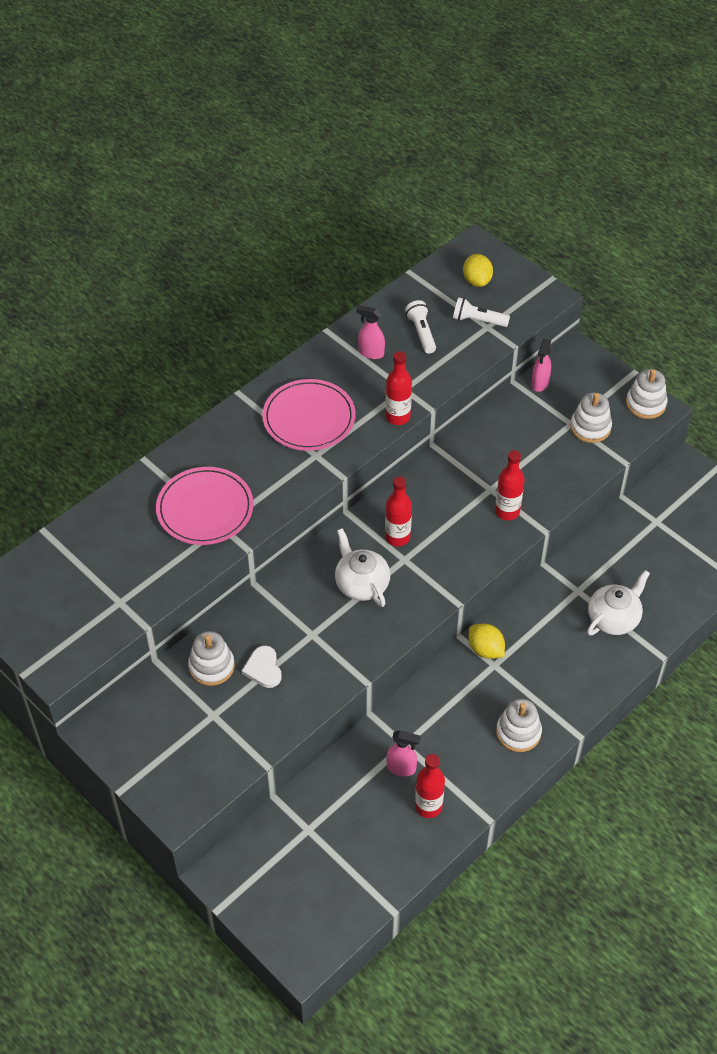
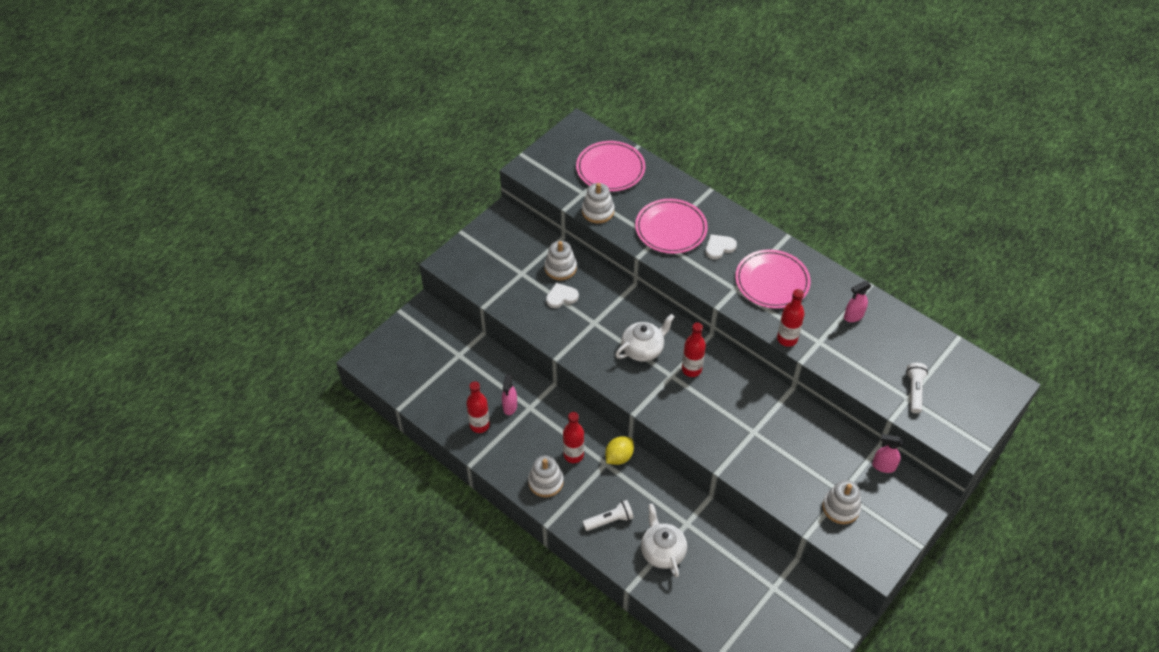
camera: 85 degrees right, 0 degrees up
(80, 566) = (610, 169): none -> pink plate
(246, 462) = (719, 247): none -> white heart
(371, 353) = (853, 316): pink spray bottle -> pink spray bottle turned 135 degrees counterclockwise
(421, 332) = (887, 350): white flashlight -> white flashlight (609, 520)
(477, 281) = (964, 388): yellow lemon -> none
(507, 511) = (732, 444): red bottle -> red bottle (573, 455)
(613, 618) = (662, 551): white teapot -> white teapot turned 150 degrees counterclockwise
(645, 404) = (882, 554): white stacking toy -> white stacking toy (598, 211)

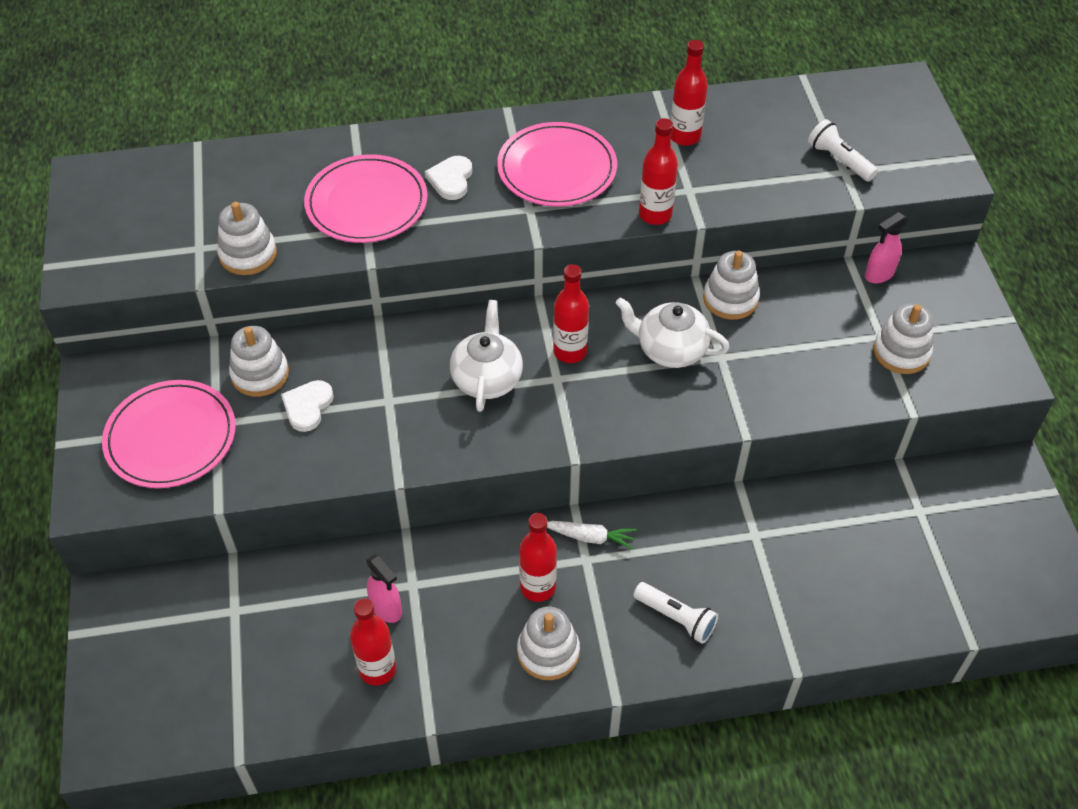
camera: 50 degrees left, 0 degrees up
(609, 520) = (676, 618): white flashlight -> white flashlight turned 105 degrees clockwise
(610, 169) = (197, 194): pink plate -> pink plate (171, 437)
(619, 457) = (590, 537): yellow lemon -> white carrot
(662, 551) = (772, 591): white teapot -> white teapot (670, 349)
(794, 412) = (730, 299): none -> white stacking toy
(853, 316) = (684, 136): pink spray bottle -> red bottle

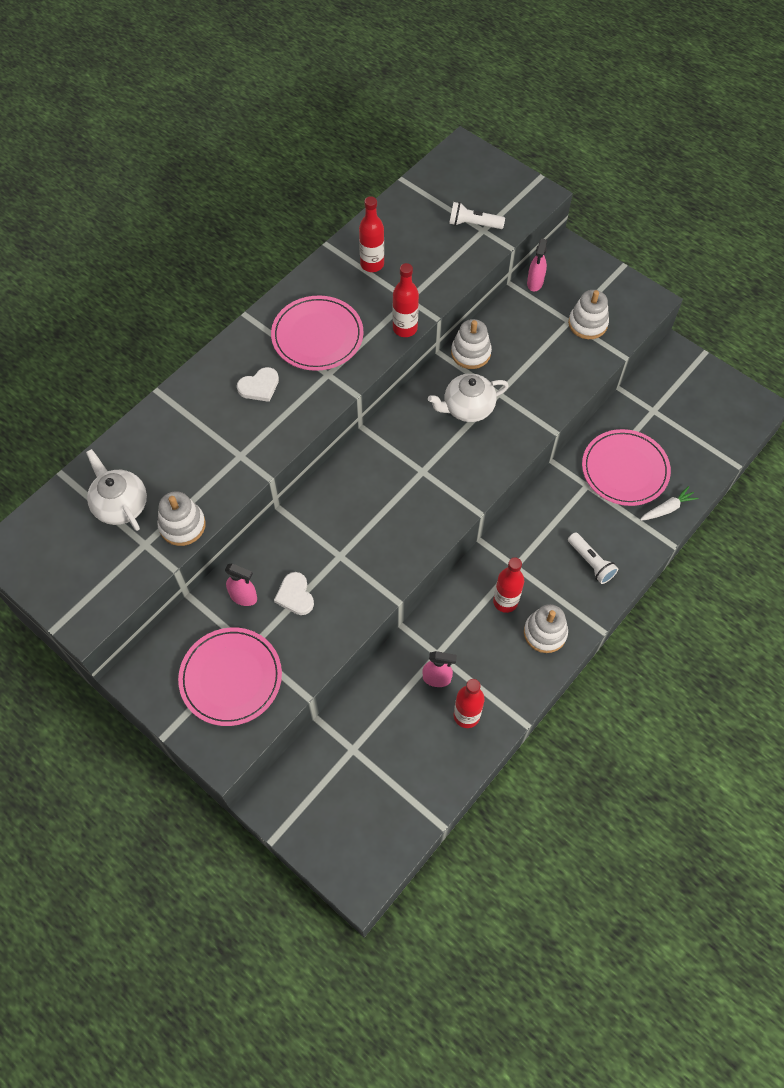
camera: 40 degrees left, 10 degrees up
(260, 374) = (244, 597): white stacking toy -> pink spray bottle
(366, 203) = (222, 438): pink plate -> pink plate (625, 469)
(451, 179) = (259, 386): white heart -> white heart turned 90 degrees counterclockwise
(487, 378) = (383, 500): white teapot -> white teapot (120, 505)
(570, 352) = (413, 449): red bottle -> none
(590, 537) = (505, 551): white carrot -> white carrot (667, 508)
(676, 618) = (590, 562): white flashlight -> white flashlight turned 60 degrees clockwise

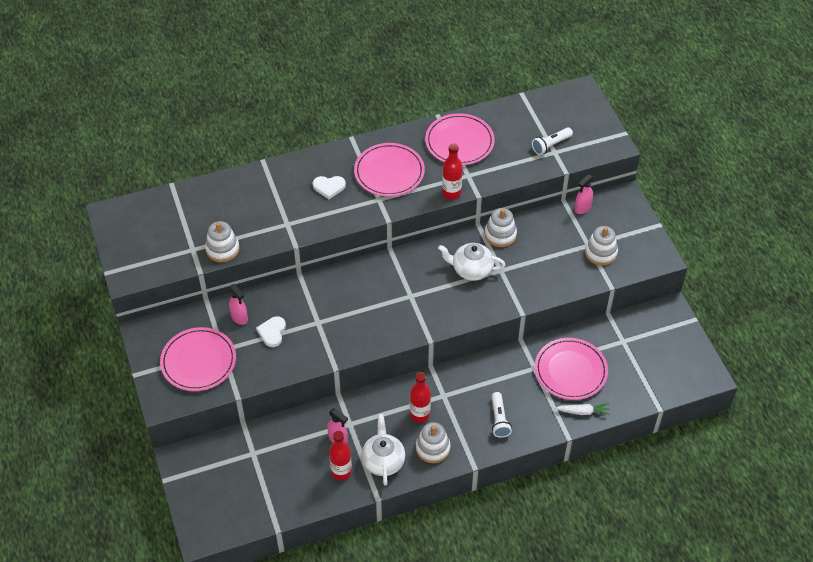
camera: 30 degrees right, 10 degrees down
(120, 505) = (194, 219): white teapot -> white teapot (383, 460)
(372, 264) = (459, 142): red bottle -> pink plate
(473, 224) = (550, 145): white flashlight -> white flashlight turned 75 degrees counterclockwise

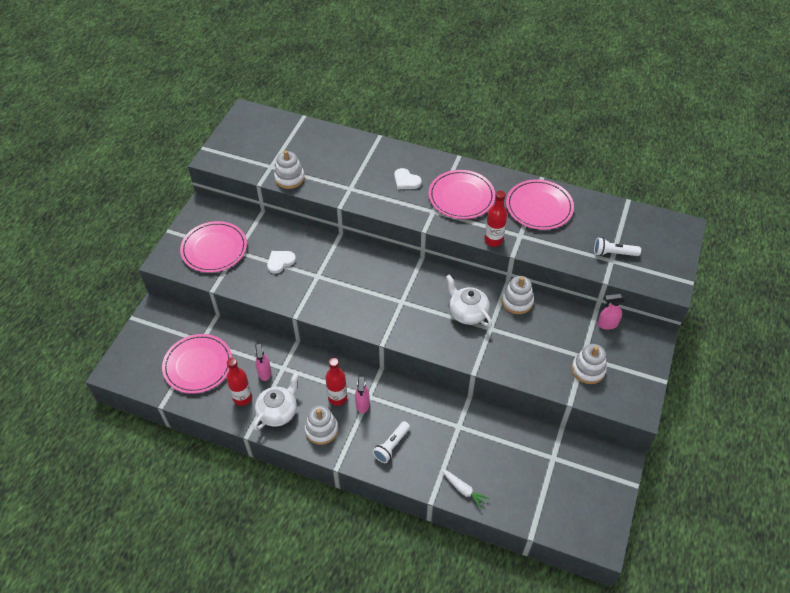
camera: 40 degrees right, 0 degrees up
(239, 317) = (270, 237): pink spray bottle -> pink spray bottle (362, 404)
(570, 370) = (485, 449): pink plate -> pink plate (198, 365)

